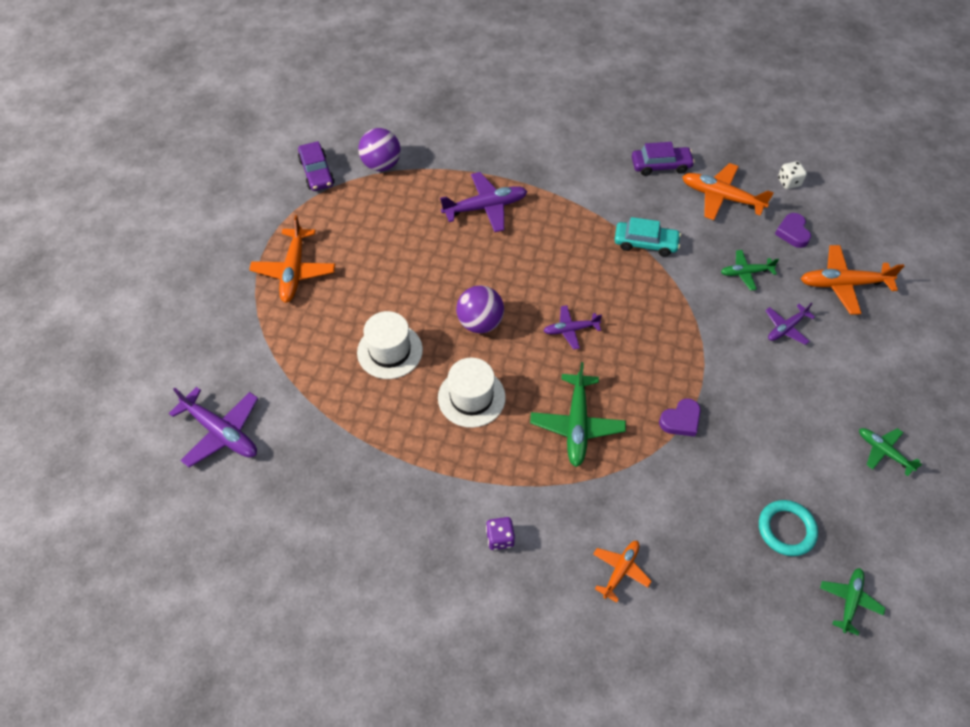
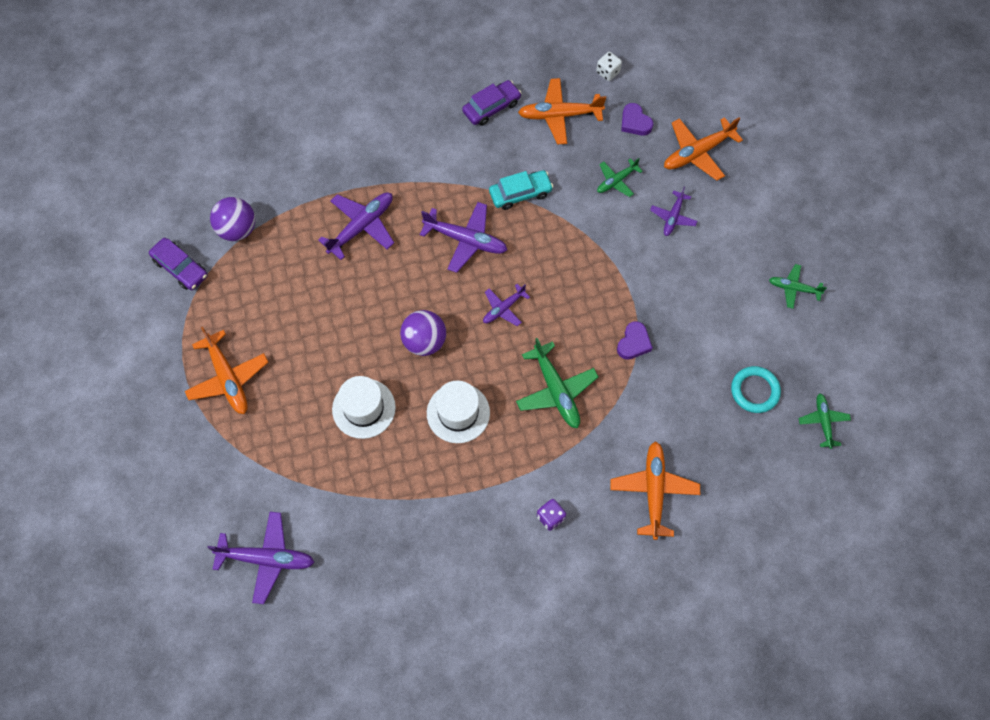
camera: 30 degrees left, 10 degrees up
(571, 258) = (465, 240): none -> purple plane
(620, 570) = (653, 491): orange plane -> orange plane, size x1.68

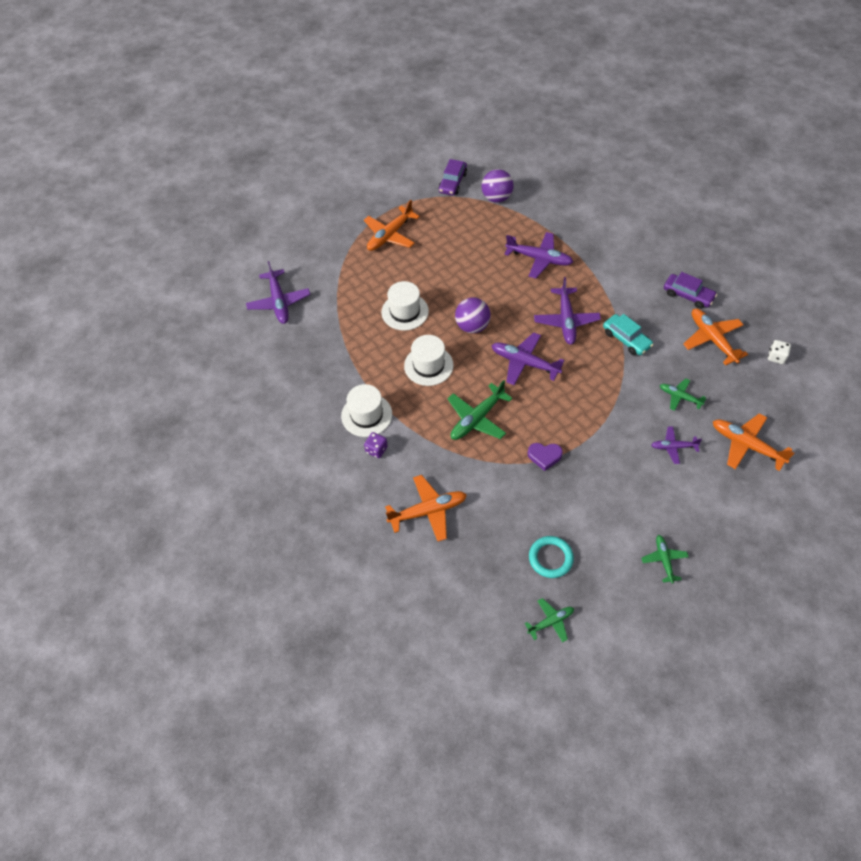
camera: 70 degrees right, 10 degrees down
(497, 510) = (366, 415): none -> white hat
(504, 308) = (525, 363): purple plane -> purple plane, size x1.68
(635, 122) = (743, 391): purple heart -> none

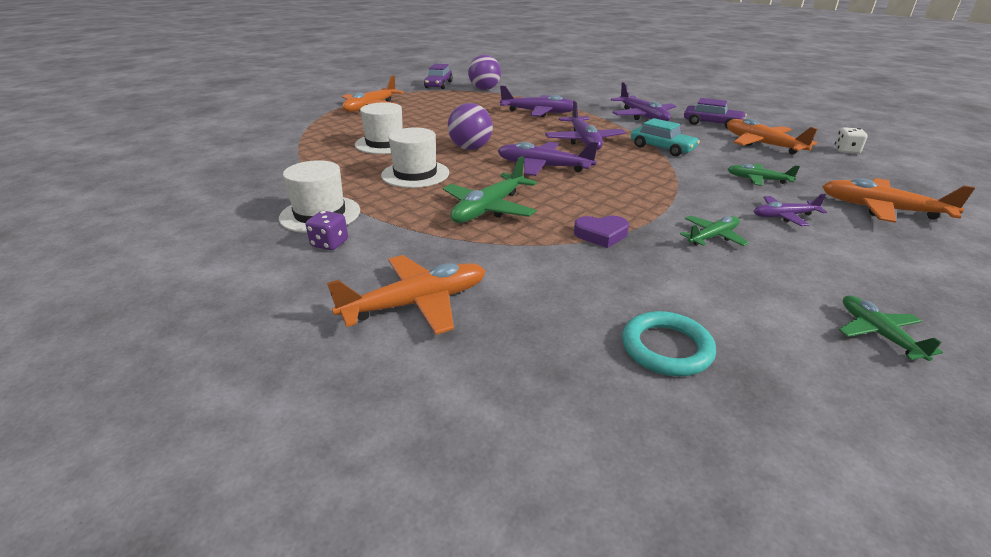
camera: 10 degrees left, 25 degrees down
(279, 302) = (223, 144): purple plane -> purple plane (642, 116)
(550, 622) = (720, 458): green plane -> green plane (712, 237)

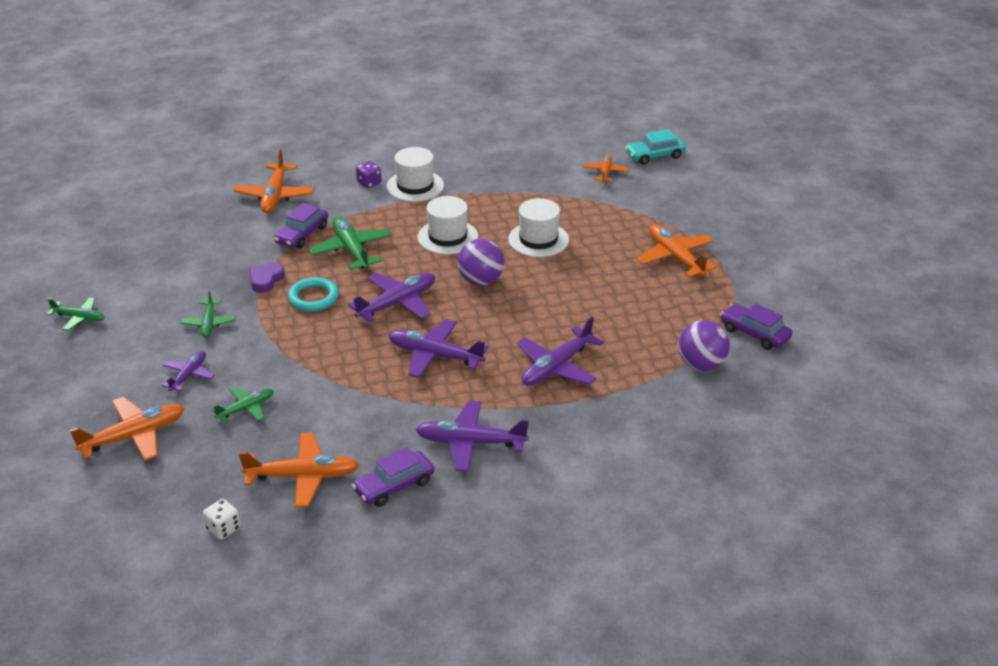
camera: 120 degrees right, 5 degrees up
(242, 143) = (605, 172): none -> orange plane
(491, 246) = (302, 234): none -> purple car
(662, 148) = (366, 396): turquoise car -> turquoise car (655, 155)
(666, 348) = (157, 250): turquoise ring -> turquoise ring (313, 298)

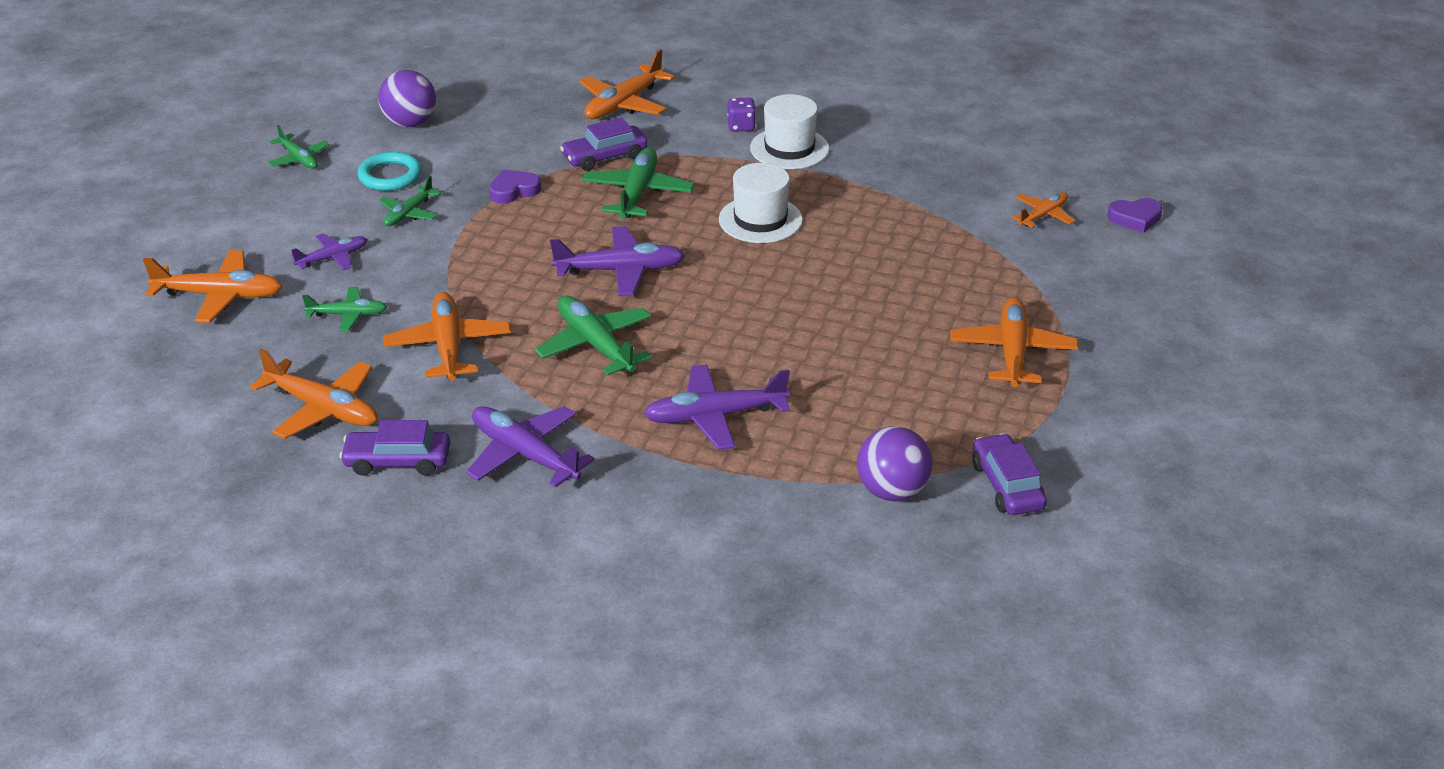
camera: 35 degrees right, 0 degrees up
(223, 528) = (196, 424): white dice -> none
(313, 298) = (540, 229): turquoise ring -> turquoise ring (390, 176)
(341, 398) = (448, 347): none -> orange plane
(435, 356) = (595, 345): purple plane -> green plane
(481, 281) = (741, 284): purple ball -> purple ball (410, 123)
(538, 239) = (864, 263): white hat -> none
(655, 155) = (1135, 218): turquoise car -> purple heart

